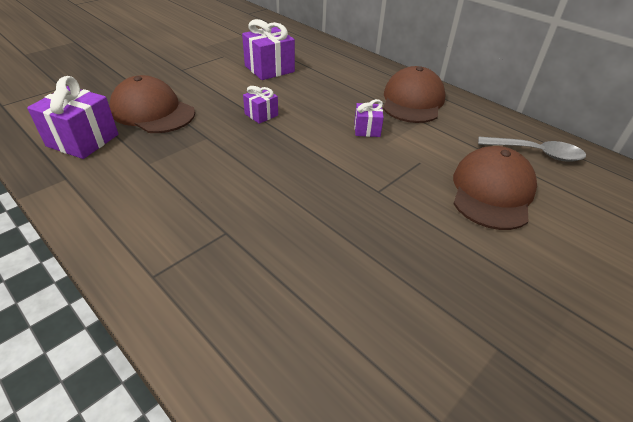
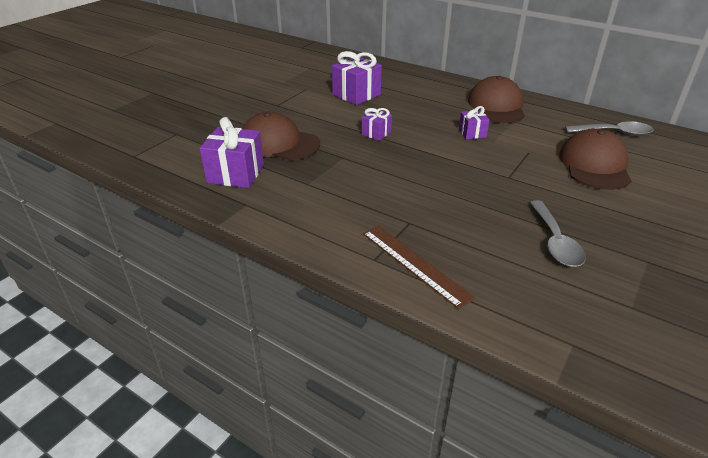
camera: 10 degrees left, 5 degrees down
(195, 292) = (415, 264): none -> brown ruler
(387, 293) = (555, 242): none -> grey spoon

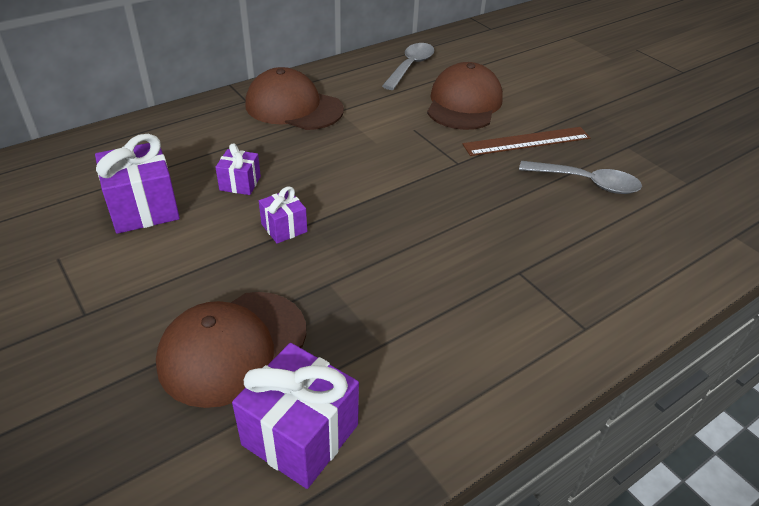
camera: 70 degrees left, 5 degrees up
(415, 264) = (602, 296): brown ruler -> brown ruler (526, 141)
(472, 133) = (345, 149): purple gift -> purple gift (240, 183)
(594, 165) = (464, 103): brown cap -> brown cap turned 75 degrees clockwise

